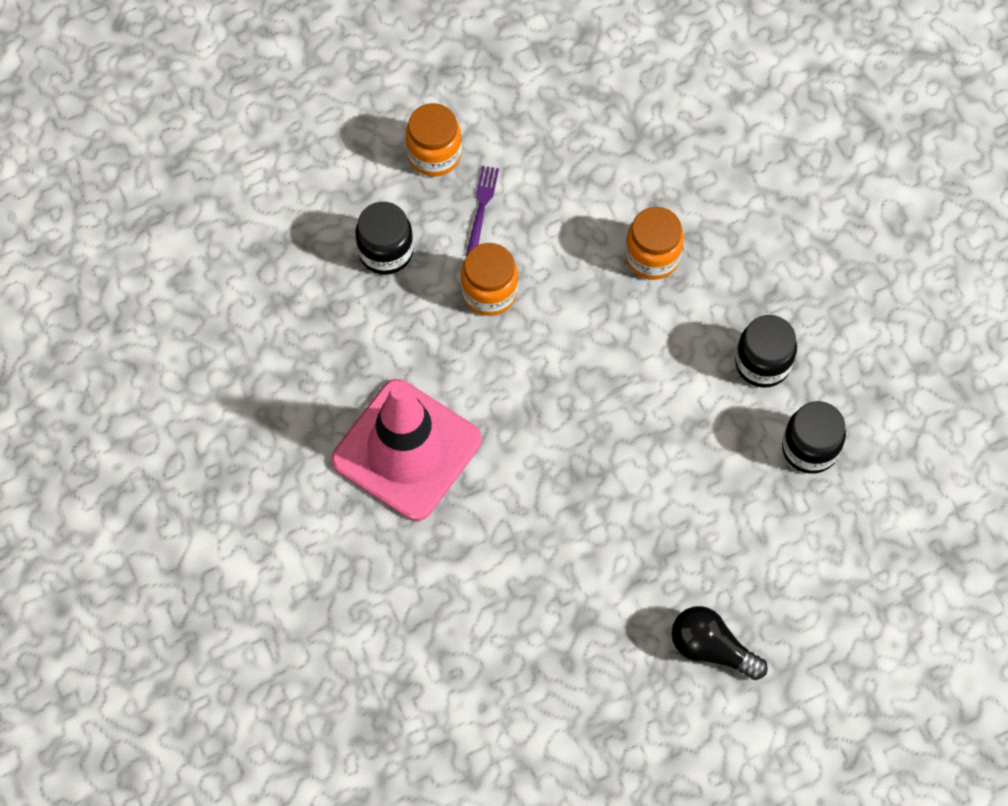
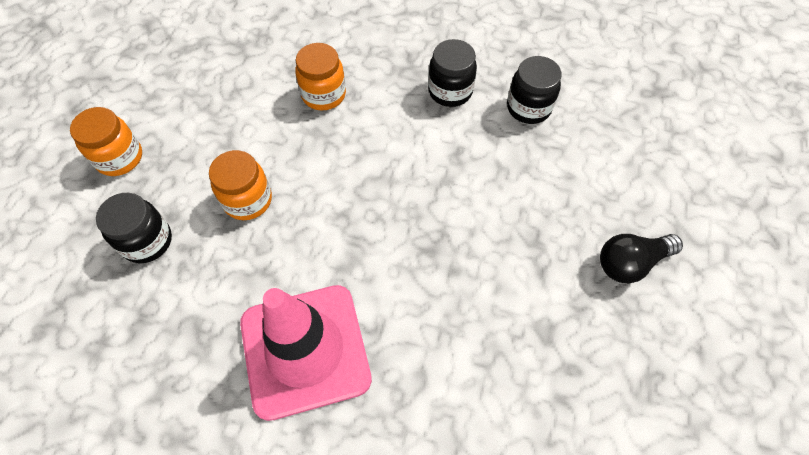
camera: 50 degrees left, 5 degrees down
(481, 208) = (187, 159): purple fork -> none

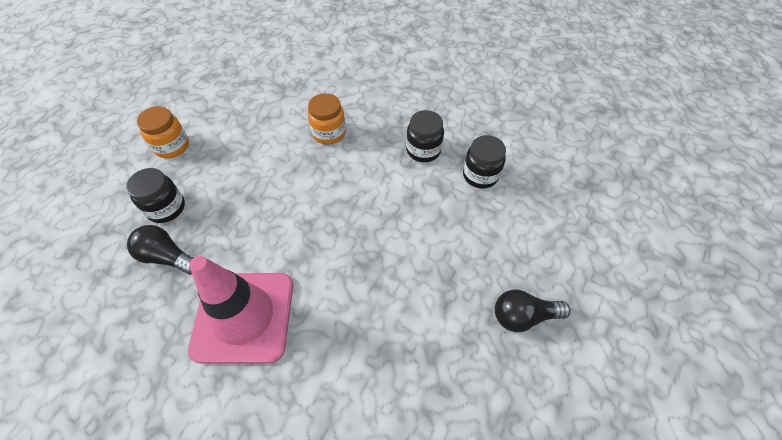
camera: 15 degrees right, 5 degrees down
(176, 303) = (167, 257): none -> black light bulb
(248, 200) = (246, 196): orange jar -> none

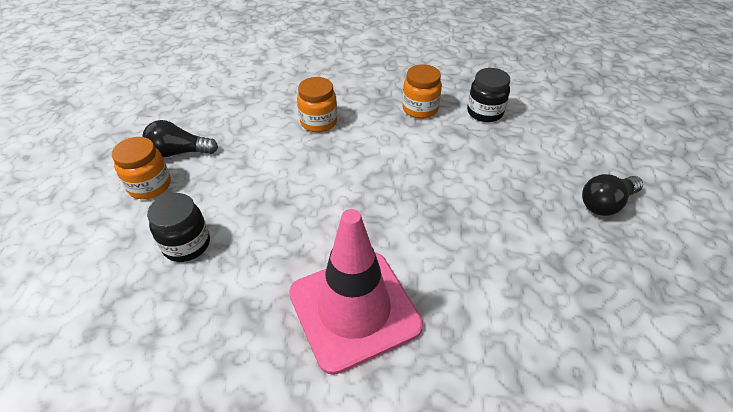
camera: 25 degrees left, 10 degrees down
(167, 257) = (223, 289): black light bulb -> black light bulb (179, 152)
(423, 150) = (420, 109): black jar -> orange jar

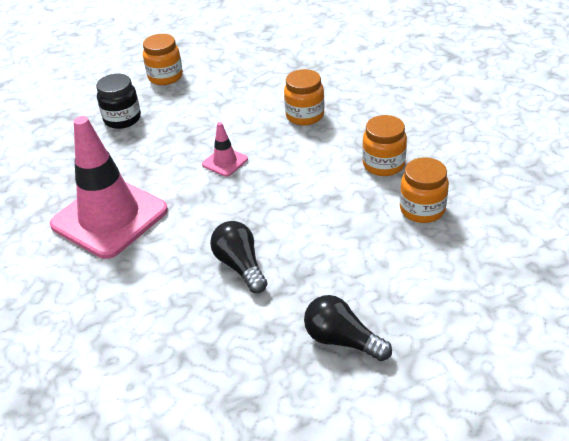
camera: 65 degrees right, 5 degrees down
(179, 152) = (209, 71): black light bulb -> black light bulb (240, 266)
(338, 191) = (225, 162): none -> pink traffic cone
(485, 112) = (422, 209): black jar -> orange jar

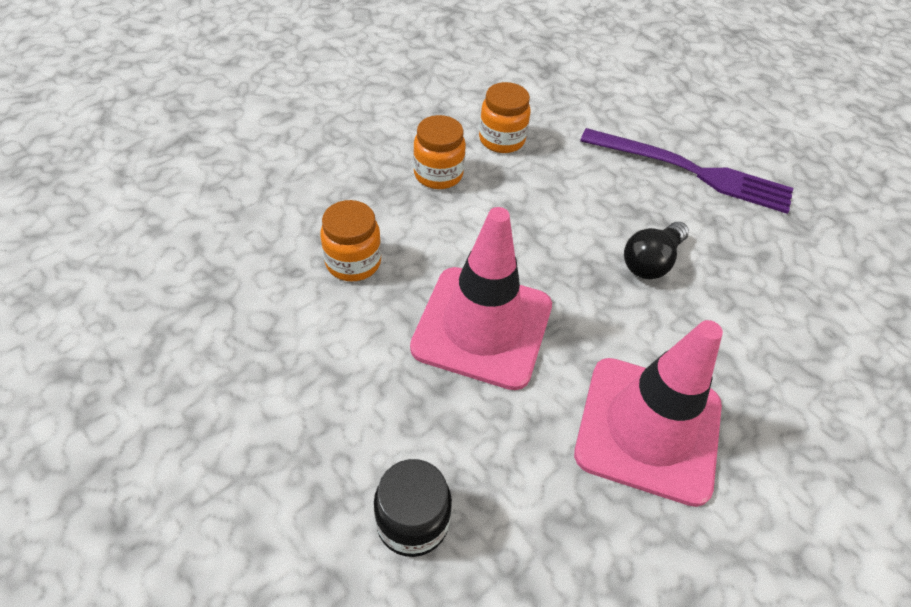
camera: 115 degrees left, 10 degrees up
(165, 77) = (258, 500): orange jar -> none
(225, 162) = (482, 327): pink traffic cone -> pink traffic cone, size x2.35
(342, 340) = (692, 171): black light bulb -> purple fork

